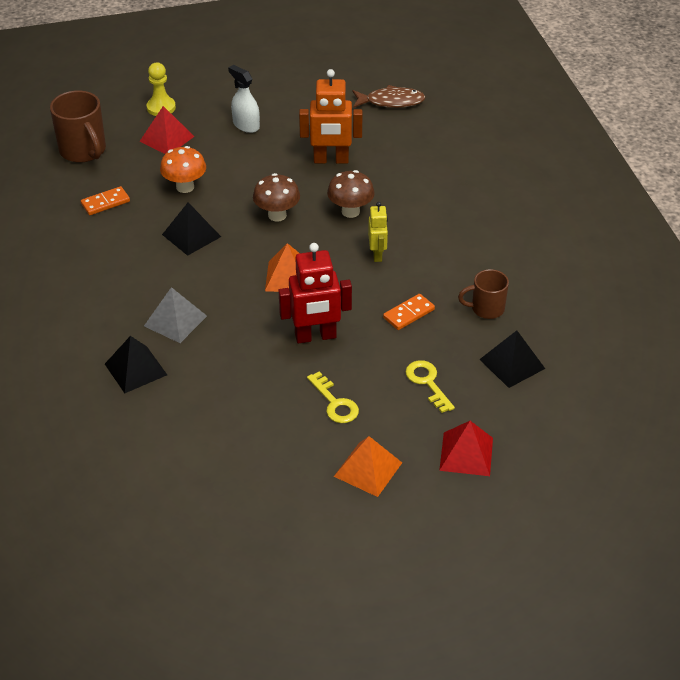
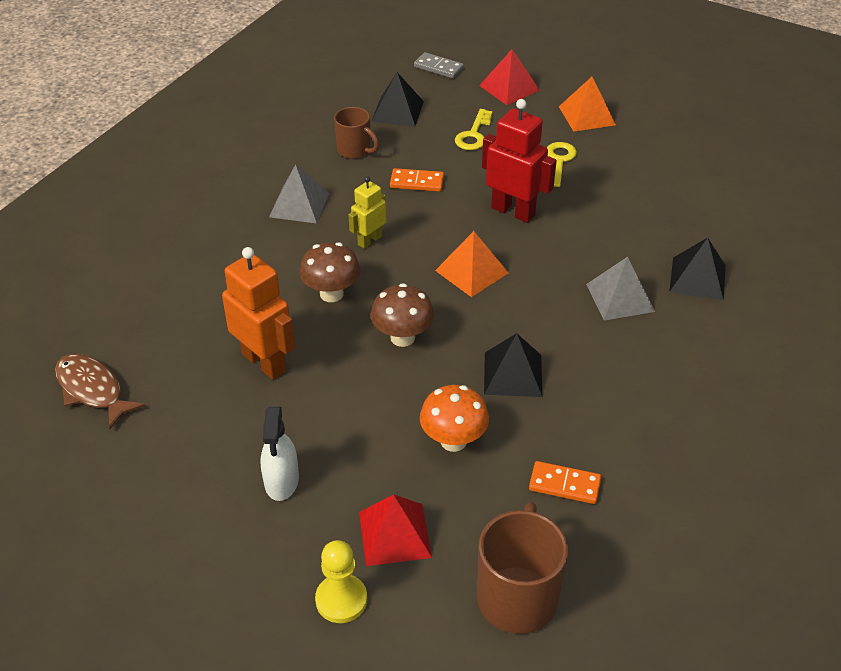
camera: 135 degrees left, 0 degrees up
(455, 247) = (299, 205): none -> grey pyramid
(550, 433) = (438, 67): none -> grey domino

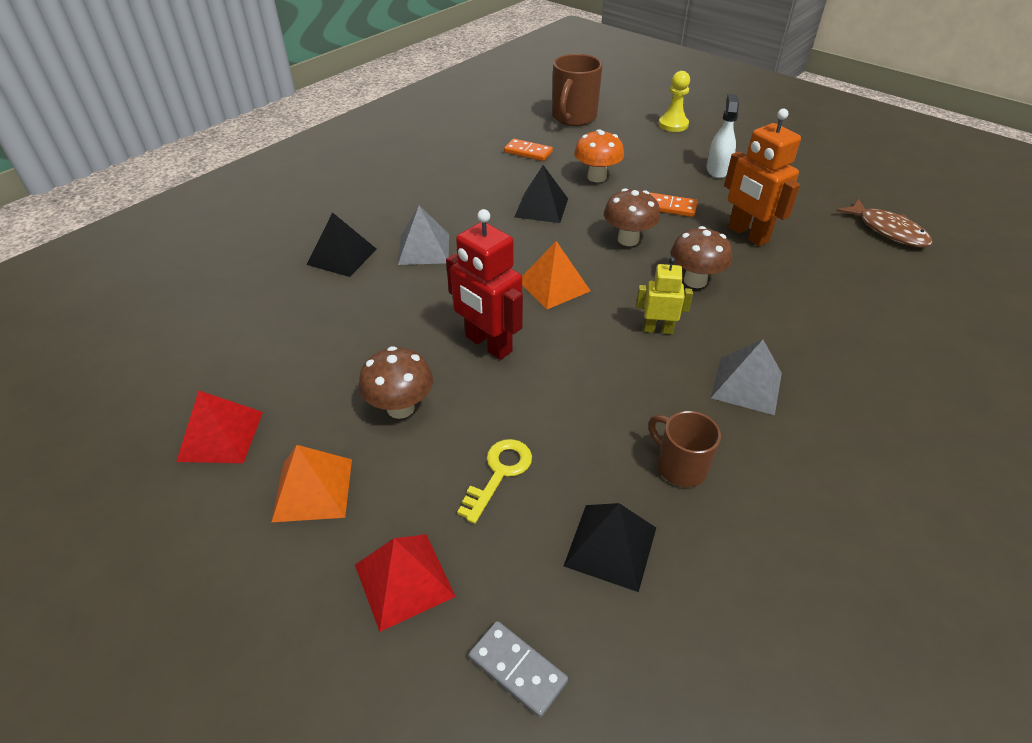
camera: 170 degrees left, 0 degrees up
(369, 240) = (658, 329): yellow robot -> yellow robot turned 135 degrees counterclockwise
(395, 534) = (641, 143): red pyramid -> red pyramid (220, 436)
(417, 182) = (596, 399): orange domino -> orange domino (670, 207)
(558, 161) = (400, 408): yellow key -> brown mushroom

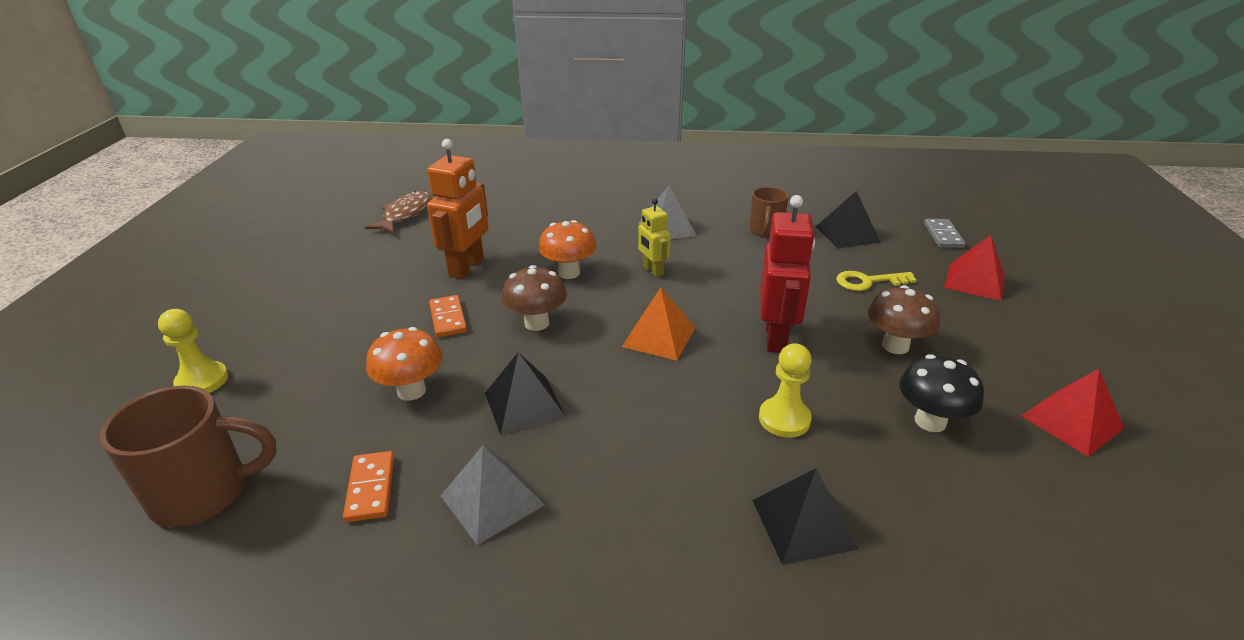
camera: 125 degrees left, 10 degrees down
(313, 489) = (1005, 344): orange pyramid -> none
(322, 358) = (930, 421): none -> black mushroom
(410, 294) = (784, 419): none -> yellow pawn
(424, 249) = (704, 456): grey pyramid -> grey pyramid (492, 500)
(695, 281) = (569, 273): brown mushroom -> orange mushroom
(717, 170) = (335, 313): white spray bottle -> none

